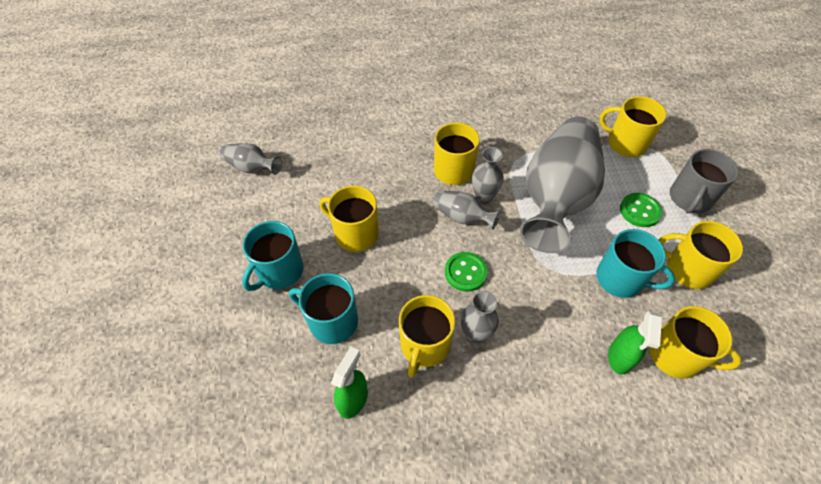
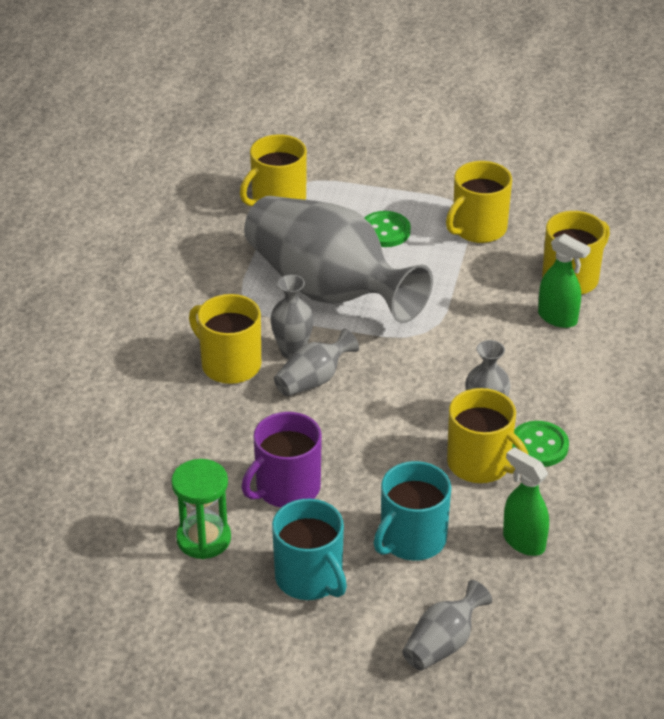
camera: 70 degrees left, 15 degrees down
(252, 167) = (95, 579): grey vase -> grey vase (443, 643)
(298, 206) = (203, 539): none -> green hourglass
(355, 233) = (286, 488): yellow mug -> purple mug
(465, 272) = (398, 401): green button -> green button (539, 446)
(621, 279) = (467, 281): turquoise mug -> none
(689, 199) = (388, 187): grey mug -> none

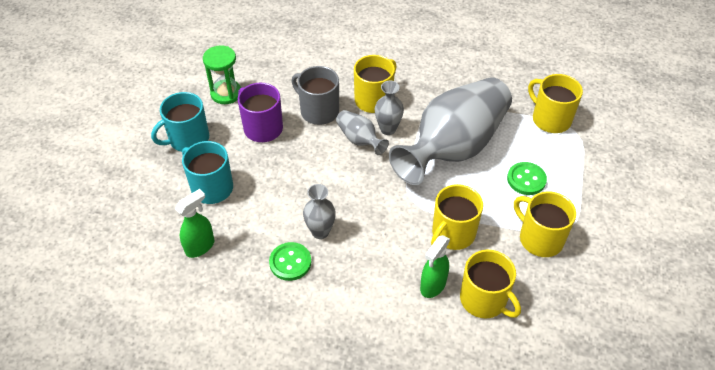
camera: 90 degrees right, 10 degrees up
(251, 425) = (318, 111): none -> grey mug
(443, 643) = (124, 200): grey vase -> none
(480, 464) = (275, 226): yellow mug -> yellow mug (452, 234)

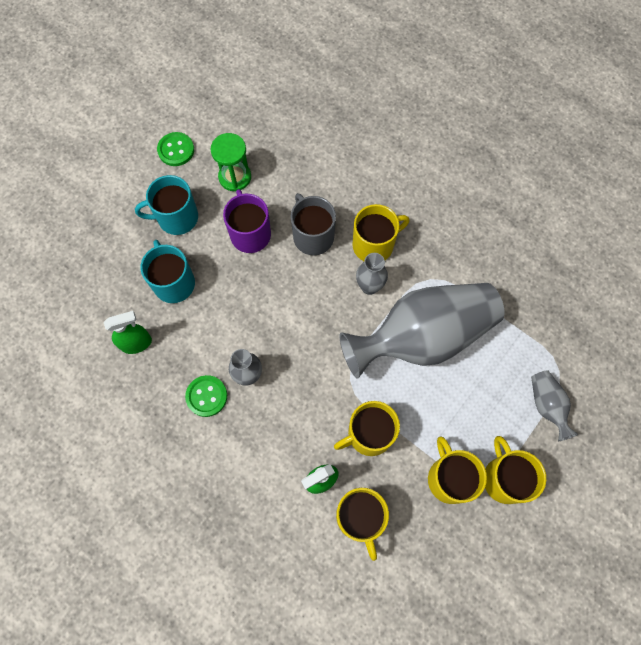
camera: 25 degrees right, 20 degrees up
(359, 140) = (335, 287): grey vase -> grey vase (547, 405)
(526, 179) = (474, 406): green button -> green button (176, 150)
(550, 119) = (541, 345): yellow mug -> yellow mug (504, 478)

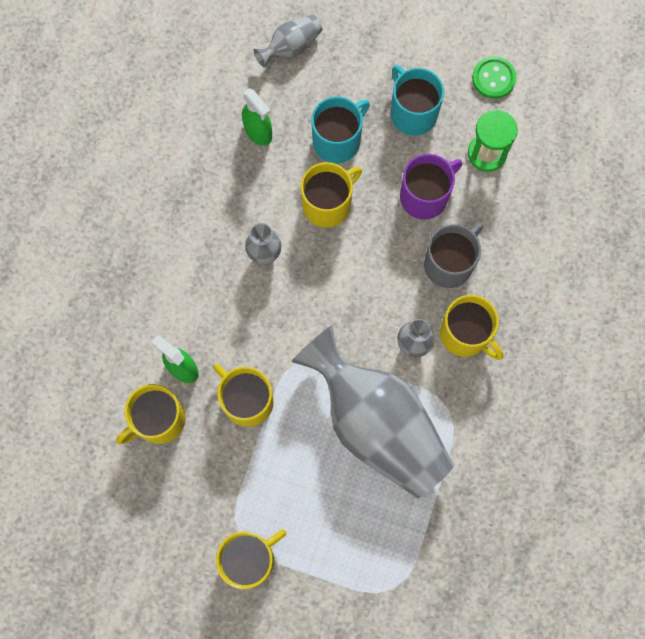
camera: 70 degrees right, 5 degrees up
(206, 396) = (228, 223): green button -> none
(449, 478) = (230, 499): yellow mug -> yellow mug (328, 204)
(547, 405) = (347, 584): grey vase -> grey vase (291, 47)

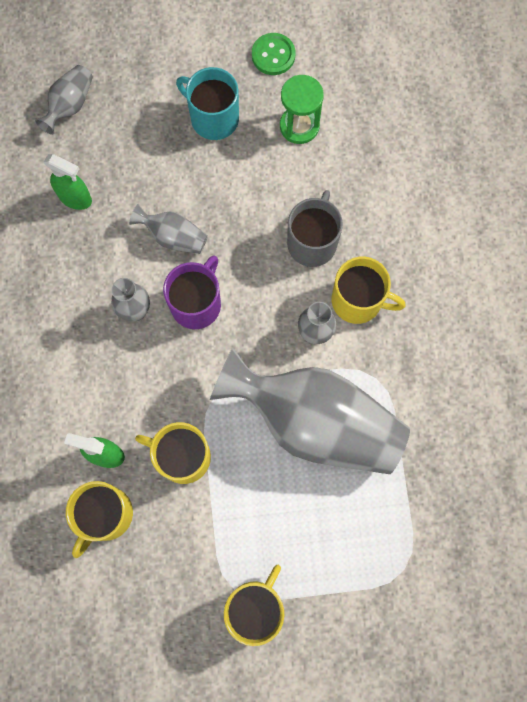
camera: 25 degrees left, 0 degrees up
(328, 204) = (173, 237): yellow mug -> grey vase
(337, 140) = (155, 173): turquoise mug -> none
(425, 196) = (261, 189): purple mug -> purple mug (196, 303)

